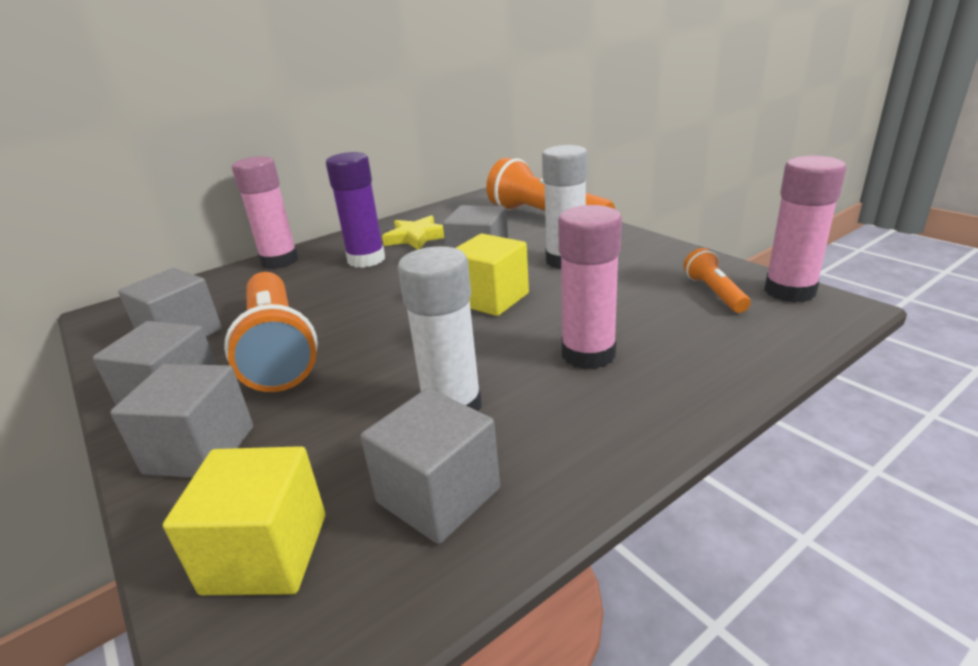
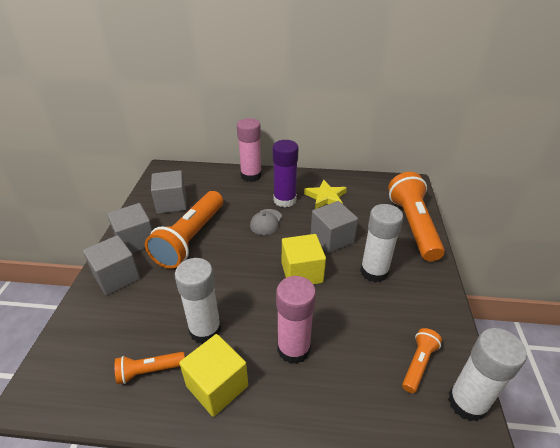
camera: 40 degrees right, 10 degrees up
(266, 553) = (85, 345): yellow cube -> yellow cube (217, 386)
(372, 285) = (266, 222): none -> grey cap
(438, 495) = (149, 371): grey cube -> orange flashlight
(789, 291) = (467, 403): pink glue stick -> white glue stick

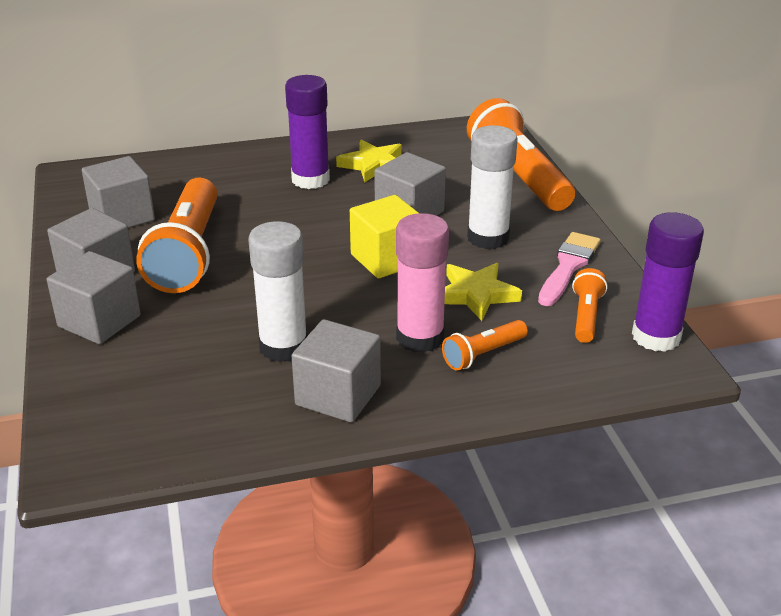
camera: 20 degrees left, 5 degrees down
(149, 371) = (232, 404): orange flashlight -> orange flashlight (483, 354)
(217, 386) = (338, 395): yellow cube -> grey cube
(251, 176) = (235, 157): pink glue stick -> none
(266, 222) = (297, 211): grey cap -> none
(347, 320) = (476, 294): none -> yellow star
(421, 312) = (568, 266): none -> pink brush
(467, 403) = (656, 337): white glue stick -> purple glue stick

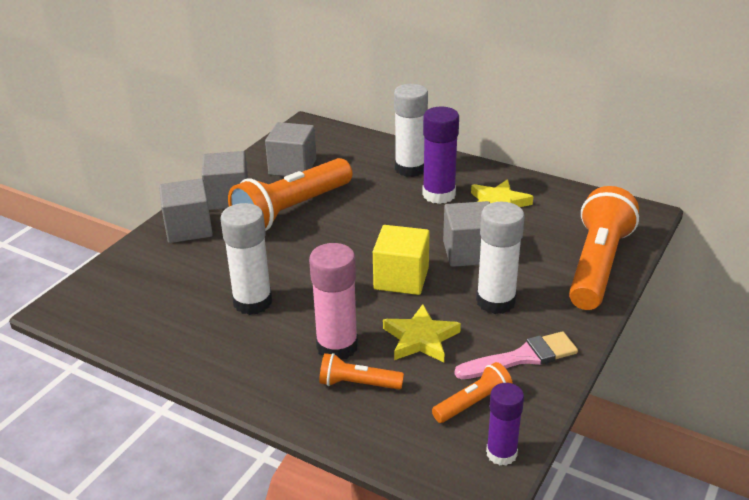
camera: 45 degrees right, 0 degrees up
(248, 169) = (410, 169): none -> white glue stick
(338, 395) = (234, 353): grey cube -> none
(656, 337) = (501, 453): purple glue stick -> purple glue stick, size x0.64

